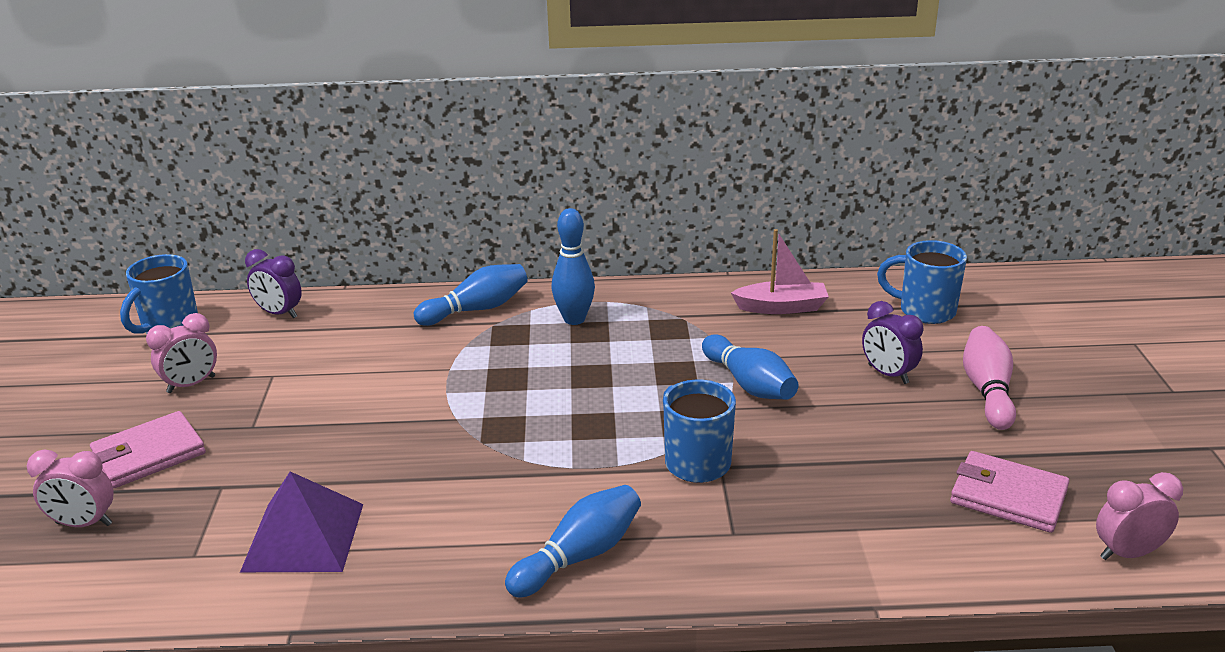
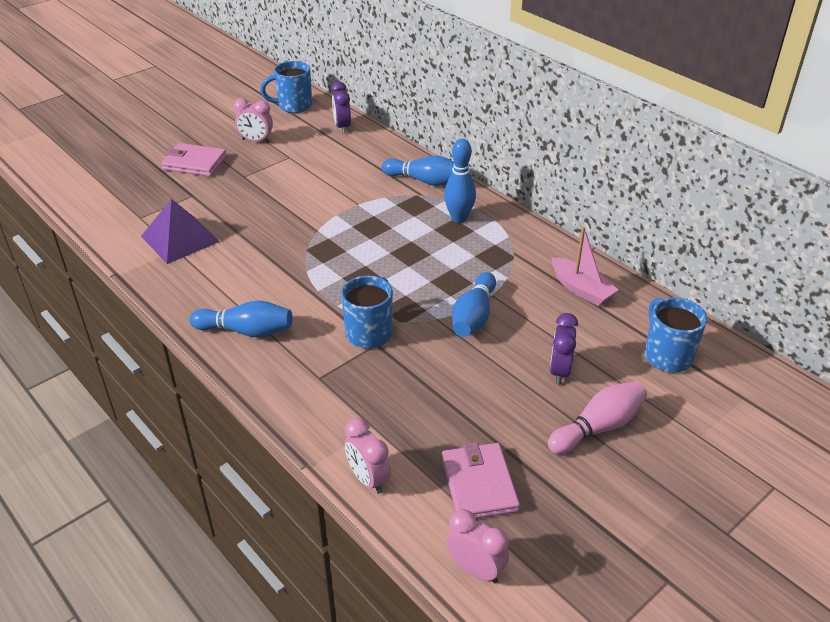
camera: 50 degrees right, 10 degrees up
(84, 524) = (134, 177): pink clock -> pink clock (368, 479)

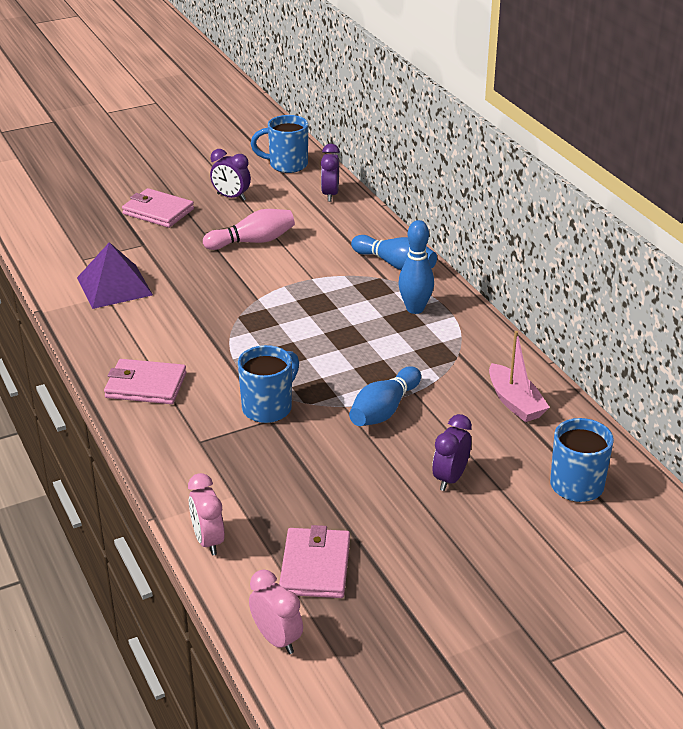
camera: 15 degrees right, 5 degrees down
(246, 331) = (145, 385): blue bowling pin -> pink wallet
(256, 141) = (231, 197): pink clock -> purple clock
(598, 427) = (464, 538): pink bowling pin -> pink bowling pin (253, 241)

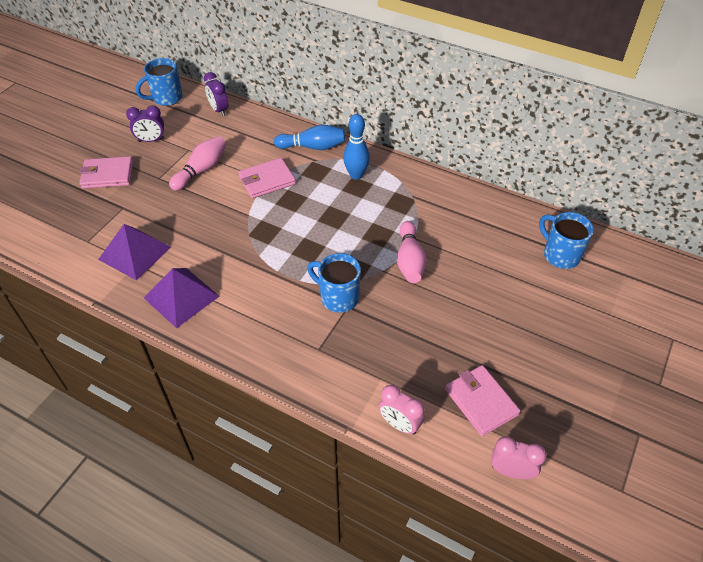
camera: 35 degrees left, 15 degrees up
(118, 339) = (181, 297): none -> purple pyramid
(145, 385) = (238, 324): pink wallet -> pink wallet (267, 180)
(268, 407) = (338, 297): blue mug -> blue mug turned 60 degrees counterclockwise
(384, 410) = (409, 260): blue bowling pin -> pink bowling pin
(450, 478) = (493, 290): purple clock -> none
(515, 402) = (476, 215): pink boat -> none

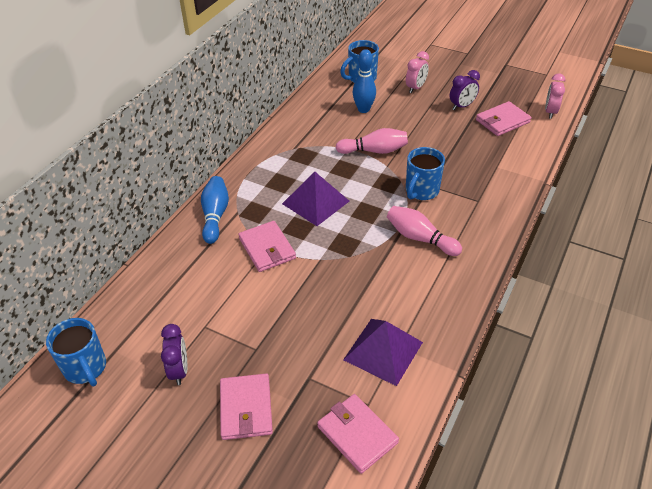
camera: 90 degrees left, 5 degrees down
(64, 234) = (357, 434): none -> pink wallet
(181, 297) = (438, 299): purple pyramid -> purple pyramid (315, 202)
(201, 170) = (245, 308): pink bowling pin -> pink bowling pin (420, 238)
(219, 110) = (129, 305): purple clock -> purple clock (462, 106)
(356, 175) = (263, 183): blue bowling pin -> blue bowling pin (363, 109)
(399, 424) = (533, 158): pink clock -> pink clock (415, 88)

